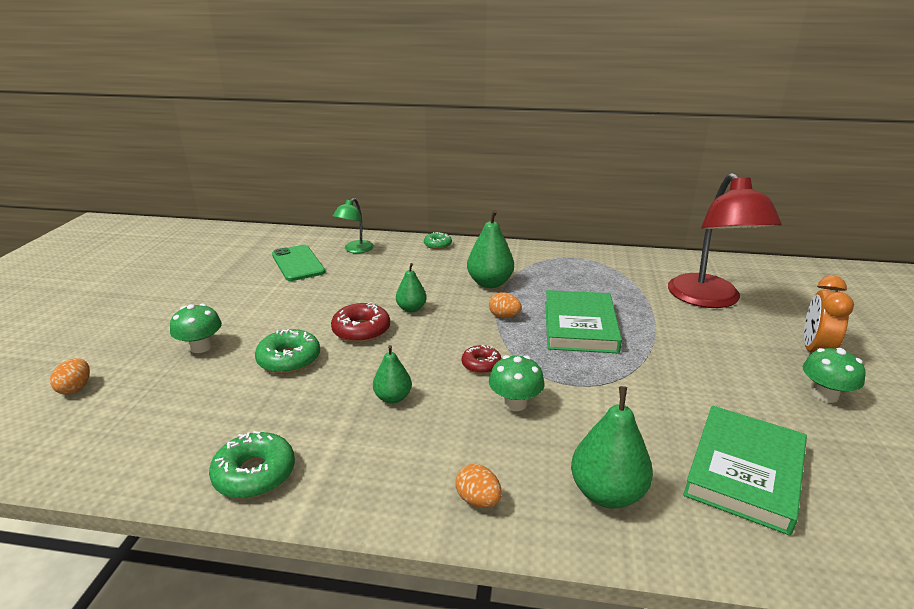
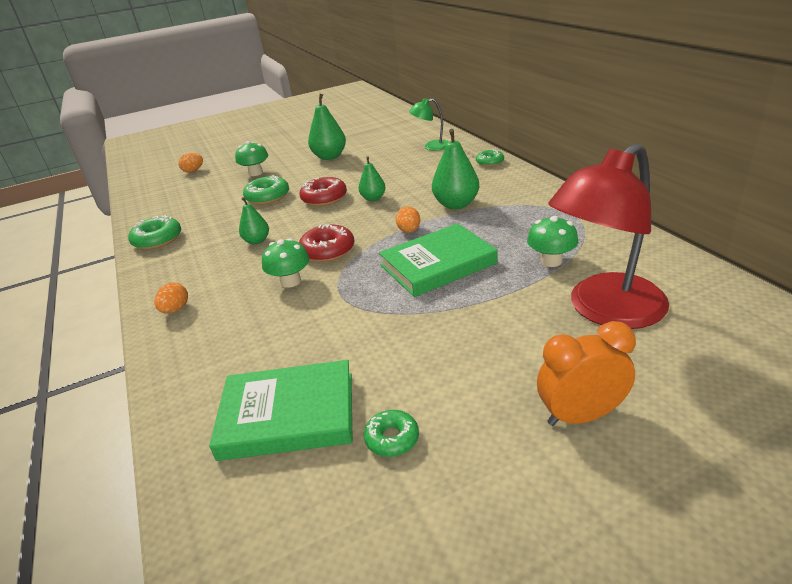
camera: 60 degrees right, 5 degrees up
(297, 263) = (383, 144): green phone -> none
(481, 364) = (328, 250): red donut -> red donut, size x1.59
(607, 493) = (213, 354): green pear -> green pear (329, 157)
(803, 429) = (392, 438): none -> green donut
(825, 395) = (480, 442): green mushroom -> green mushroom (551, 261)

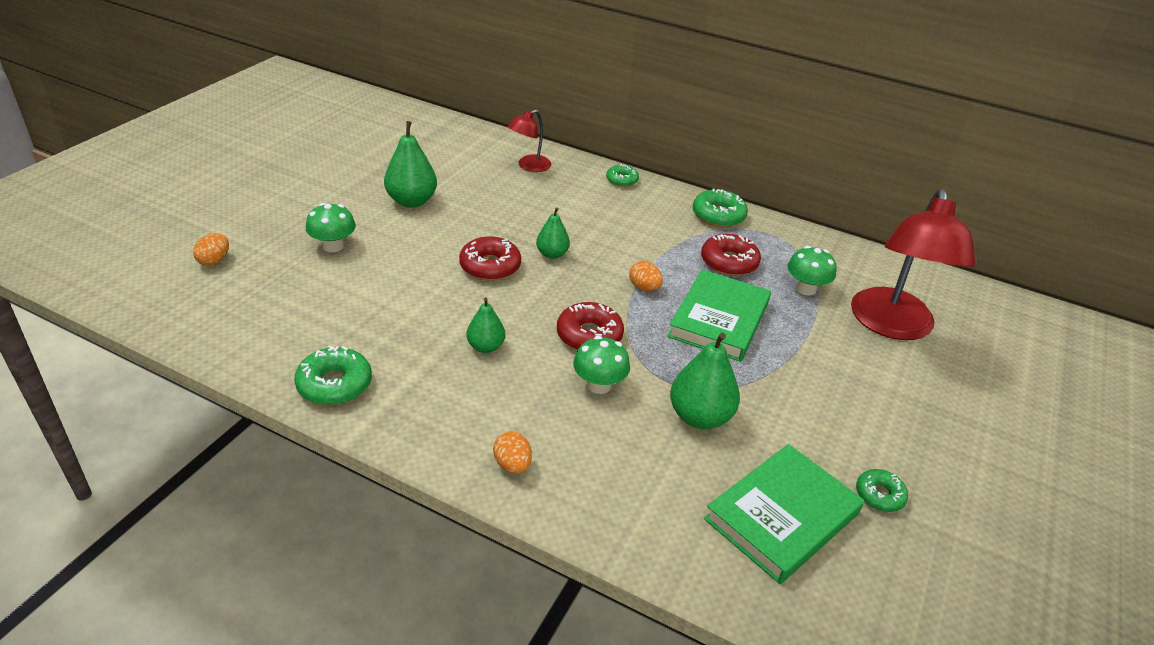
camera: 45 degrees left, 5 degrees up
(267, 197) = (408, 280): green donut -> green donut (718, 215)
(431, 146) = (529, 166): green lamp -> red lamp
(456, 204) = (652, 243): green pear -> green pear (699, 417)
(504, 228) = (729, 262): none -> red donut
(581, 416) = (966, 419): orange clock -> none

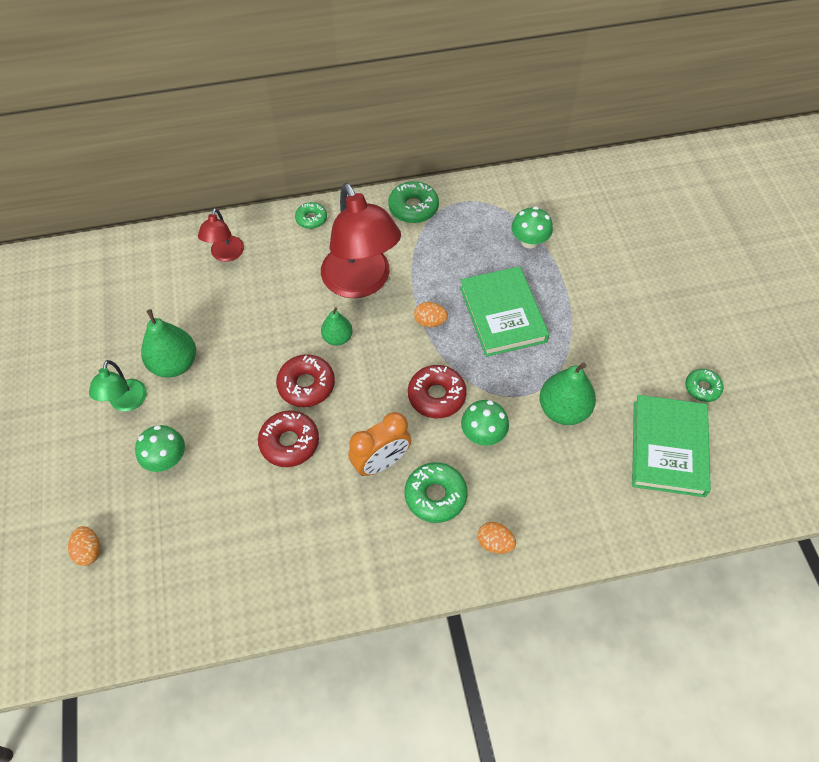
camera: 35 degrees left, 20 degrees up
(334, 384) = (317, 581): green donut -> green donut (435, 495)
(351, 202) = (126, 403): none -> green lamp
(485, 347) = (381, 462): green pear -> orange clock
(729, 262) = (461, 252): red donut -> red donut (289, 442)
(892, 326) = (605, 237): red lamp -> red lamp (361, 283)

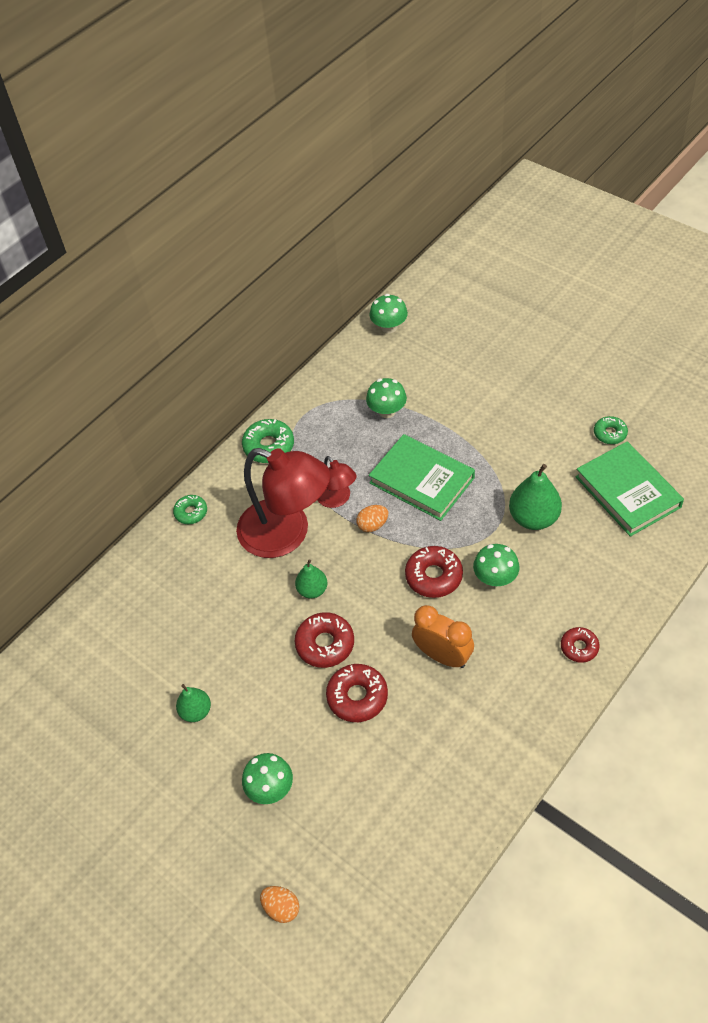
camera: 35 degrees left, 5 degrees down
(126, 403) = (187, 773): green lamp -> none
(175, 364) = (196, 711): green pear -> green pear, size x0.61
(226, 255) = (146, 593): red lamp -> red lamp (337, 499)
(381, 462) = (442, 656): orange clock -> orange clock turned 75 degrees counterclockwise
(435, 495) = (506, 648): green donut -> none
(495, 543) = (579, 647): orange egg -> red donut
(597, 176) = (389, 327): none -> green mushroom

